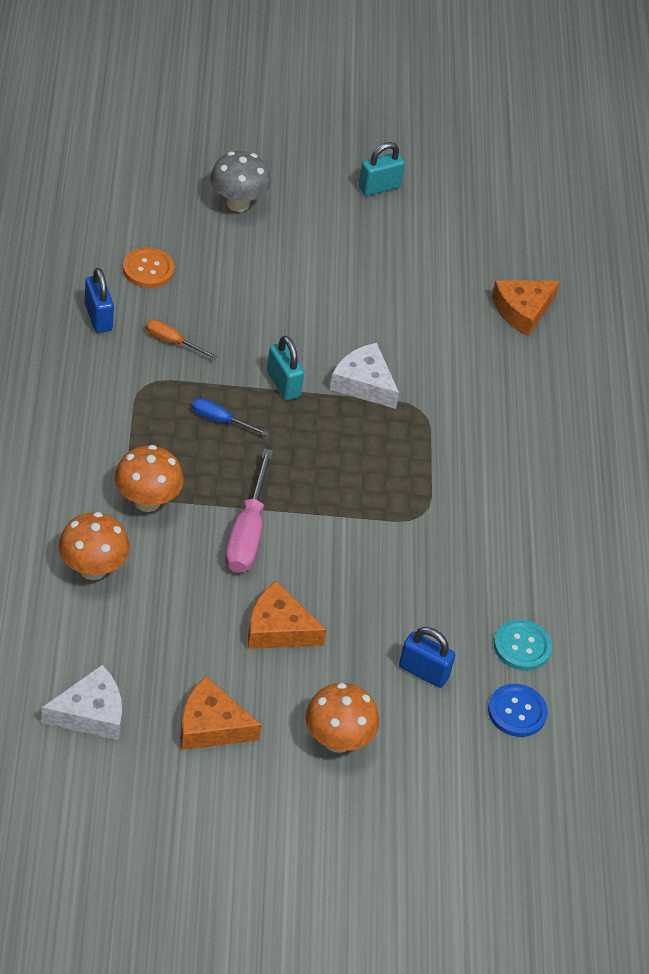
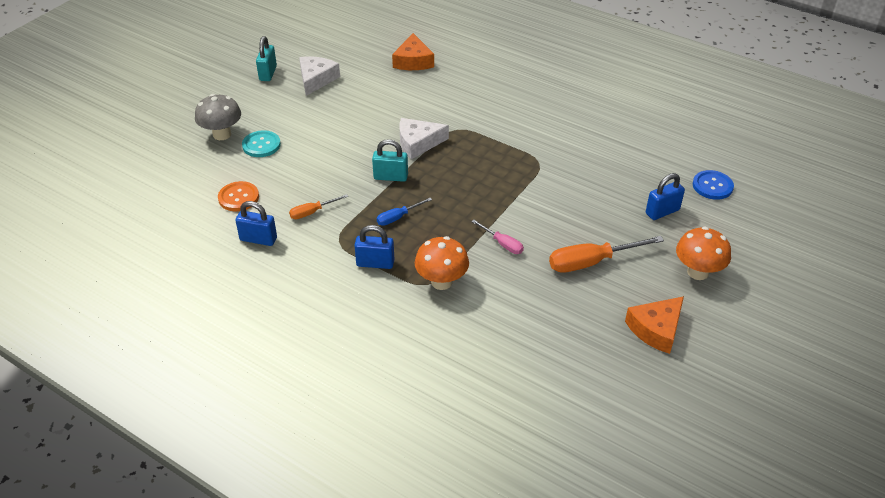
camera: 50 degrees left, 5 degrees down
(90, 713) = (613, 391): white cheese -> white cheese (316, 79)
(93, 569) = (483, 335): orange mushroom -> none
(134, 431) = (375, 263): none -> blue padlock
(247, 532) = (502, 244): pink screwdriver -> pink screwdriver, size x0.55
(278, 628) = (591, 262): orange cheese -> orange screwdriver
(522, 646) = (664, 164): turquoise button -> turquoise button (261, 145)

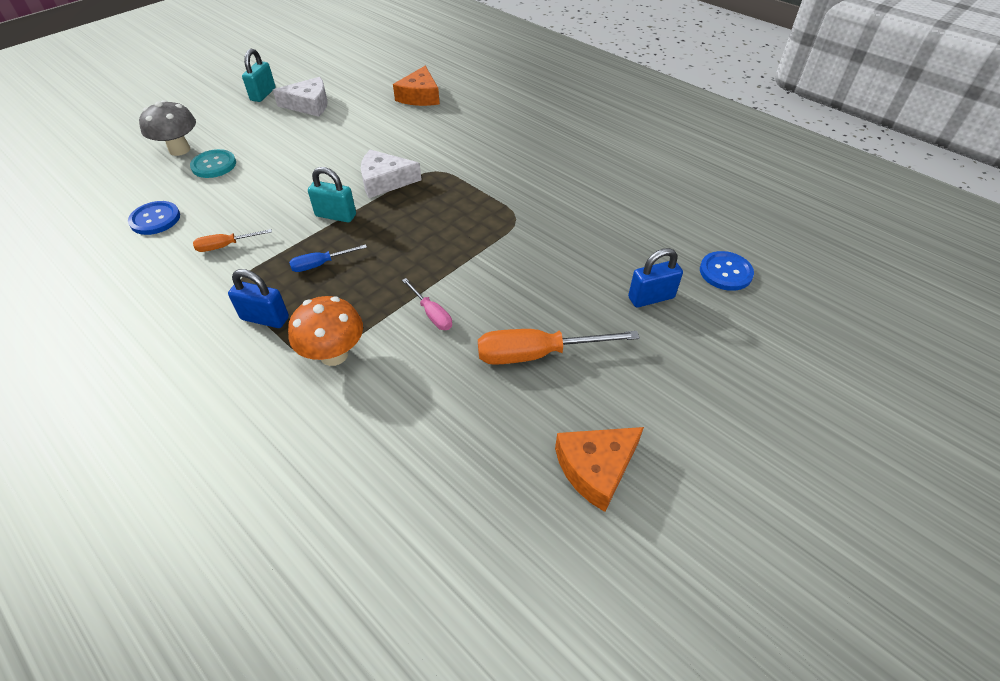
camera: 10 degrees right, 5 degrees up
(238, 197) = (155, 219): orange button -> blue button
(258, 239) = (147, 270): blue padlock -> none
(316, 79) = (309, 105): white cheese -> white cheese turned 60 degrees clockwise
(698, 272) = (678, 388): orange mushroom -> none

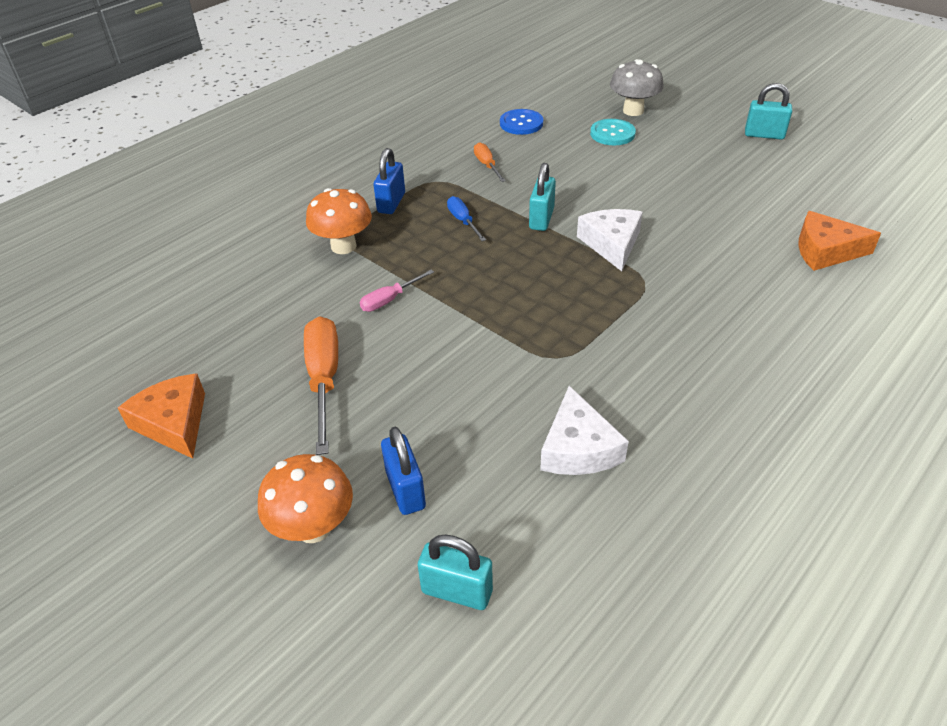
camera: 90 degrees right, 5 degrees down
(309, 105) = (756, 168): white cheese -> white cheese (578, 448)
(694, 347) = (313, 527): none -> orange mushroom
(725, 272) = (457, 591): blue button -> turquoise padlock

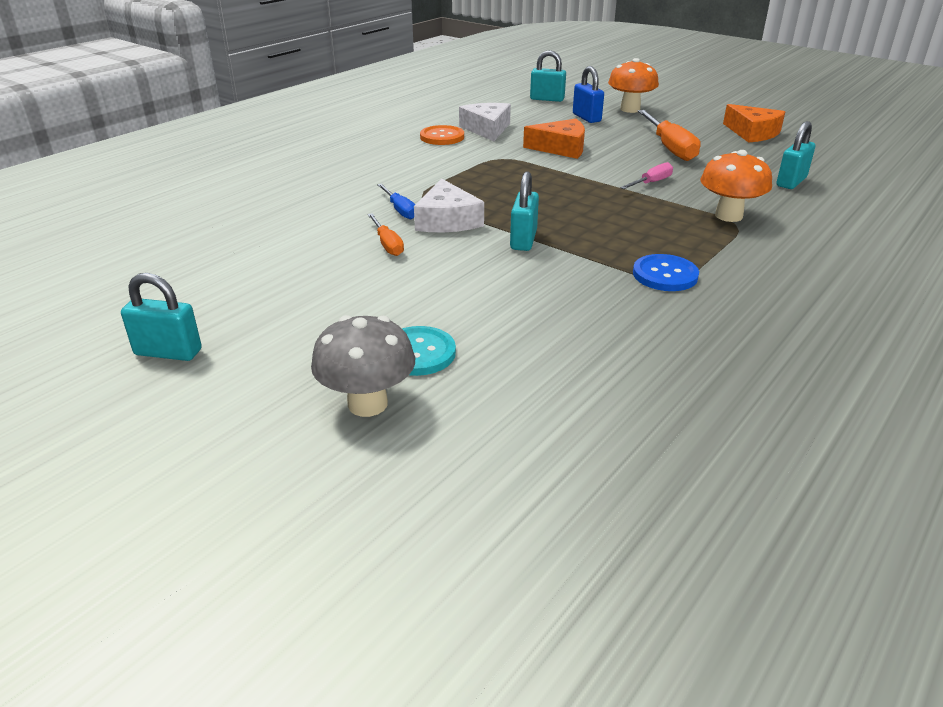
camera: 175 degrees right, 10 degrees down
(234, 298) = (791, 182): none -> turquoise padlock
(391, 203) = (710, 254): blue padlock -> none
(463, 221) = (613, 237): blue screwdriver -> blue screwdriver (400, 210)
(487, 165) = (609, 300): orange screwdriver -> orange screwdriver (387, 244)
(521, 123) = (576, 373): blue button -> blue button (665, 275)
(646, 421) = (442, 137): none -> orange button
(825, 251) = (230, 217): orange cheese -> orange cheese (561, 148)

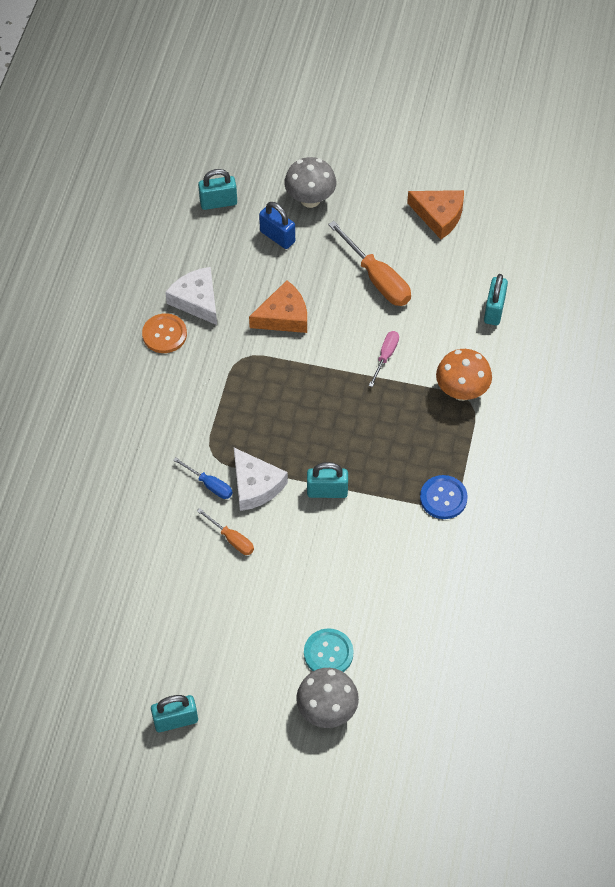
camera: 25 degrees left, 25 degrees up
(523, 240) = (327, 491): turquoise padlock -> turquoise padlock turned 75 degrees counterclockwise
(630, 109) = (310, 199): orange mushroom -> grey mushroom

